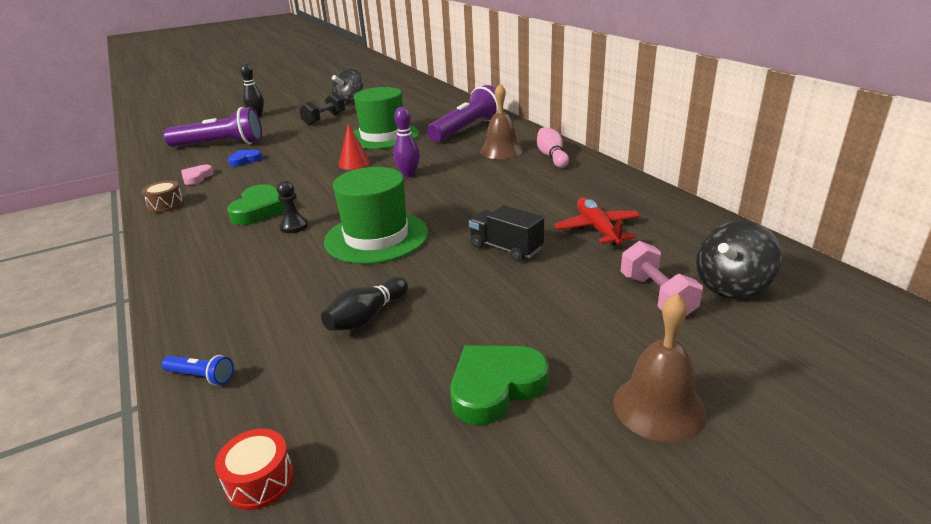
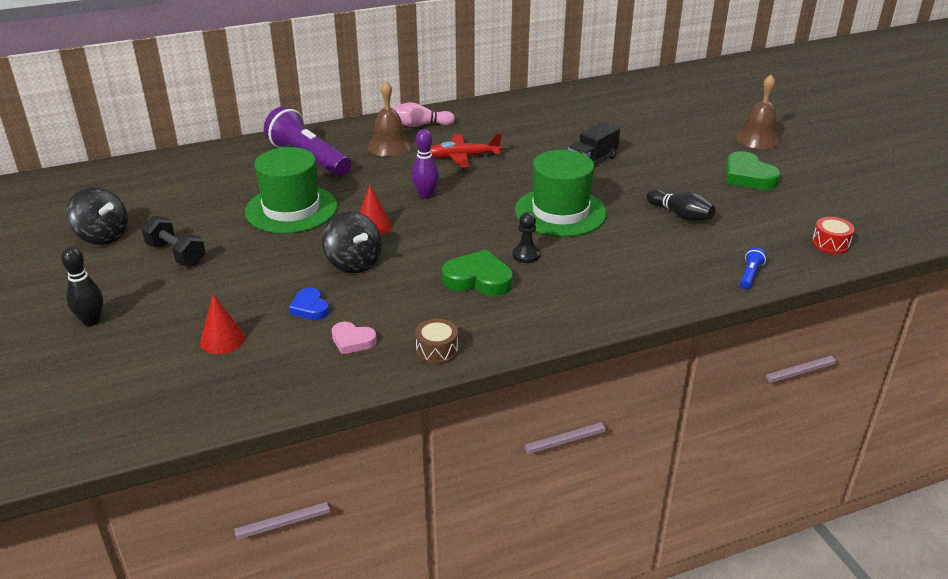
camera: 85 degrees left, 5 degrees up
(220, 145) = (222, 340): purple flashlight -> red cone
(597, 229) = (570, 126): red plane -> red plane (462, 157)
(656, 296) = (660, 122): pink dumbbell -> none
(731, 286) = (651, 102): black spinning top -> black spinning top (353, 263)

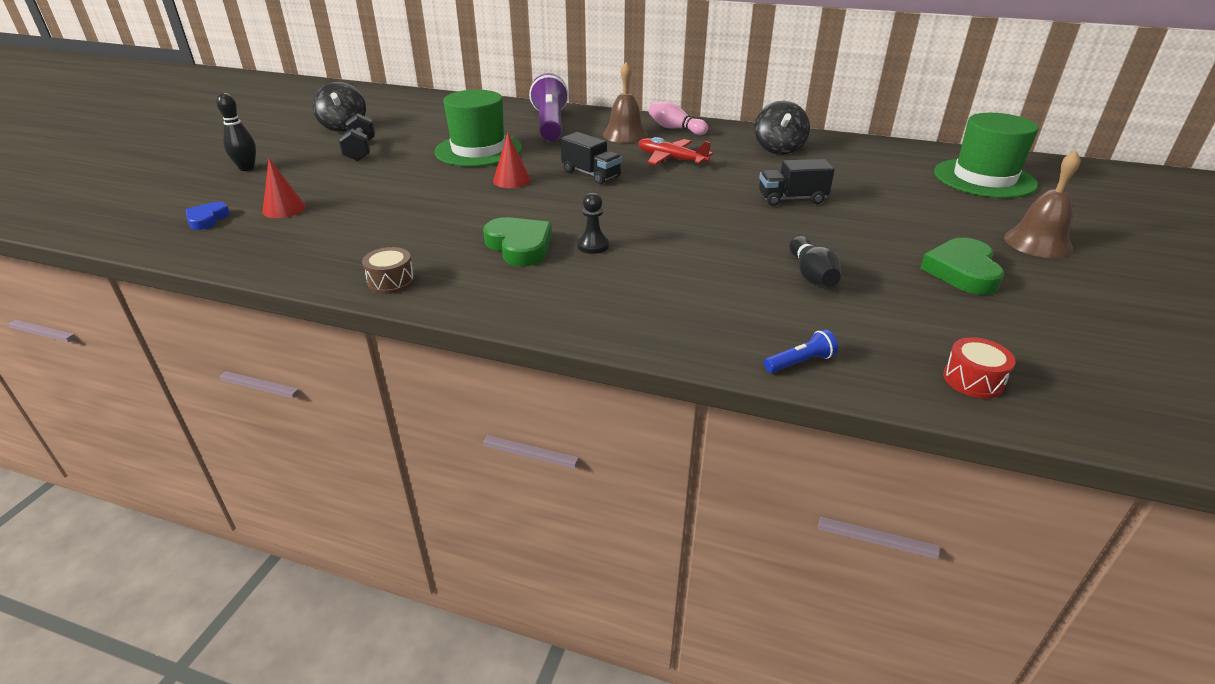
camera: 40 degrees right, 0 degrees up
(310, 308) = (369, 213): blue heart -> blue heart (207, 219)
(352, 341) = (352, 246): pink heart -> none
(353, 263) = (452, 198): black spinning top -> black spinning top (778, 149)
(425, 195) = (591, 174): purple bowling pin -> black truck
(560, 212) = (685, 226): green hat -> green hat (984, 178)

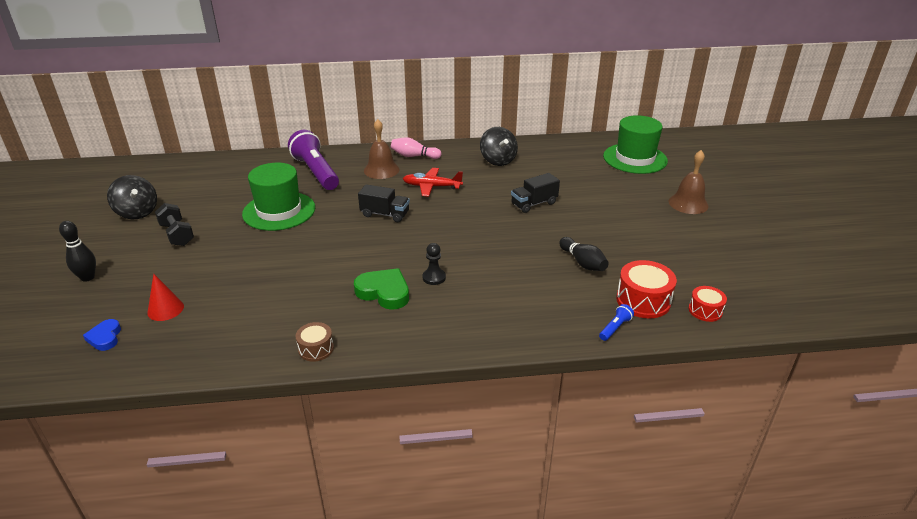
camera: 25 degrees left, 0 degrees up
(511, 180) = (330, 234): red cone -> none
(872, 341) = (643, 300): none -> red drum
(962, 272) = (661, 236): green heart -> none

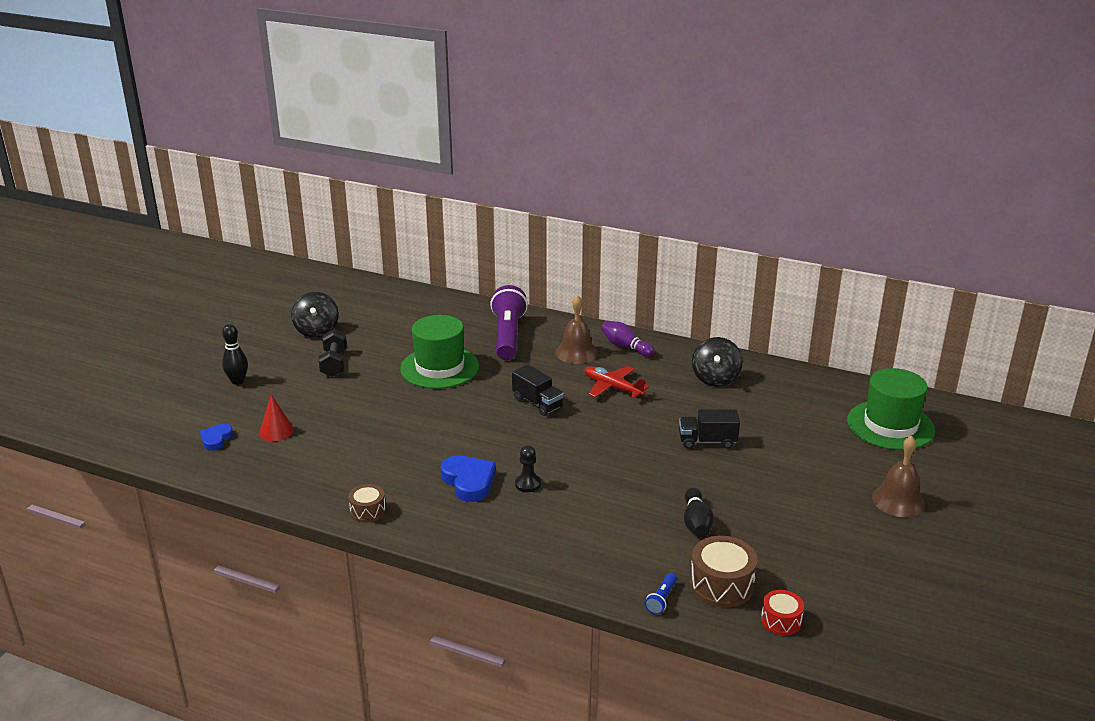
camera: 30 degrees right, 5 degrees down
(384, 292) = (469, 481): green heart -> blue heart
(414, 156) = (625, 347): pink bowling pin -> purple bowling pin
(615, 328) = (661, 599): blue flashlight -> blue flashlight turned 135 degrees clockwise
(643, 300) = (721, 585): red drum -> brown drum

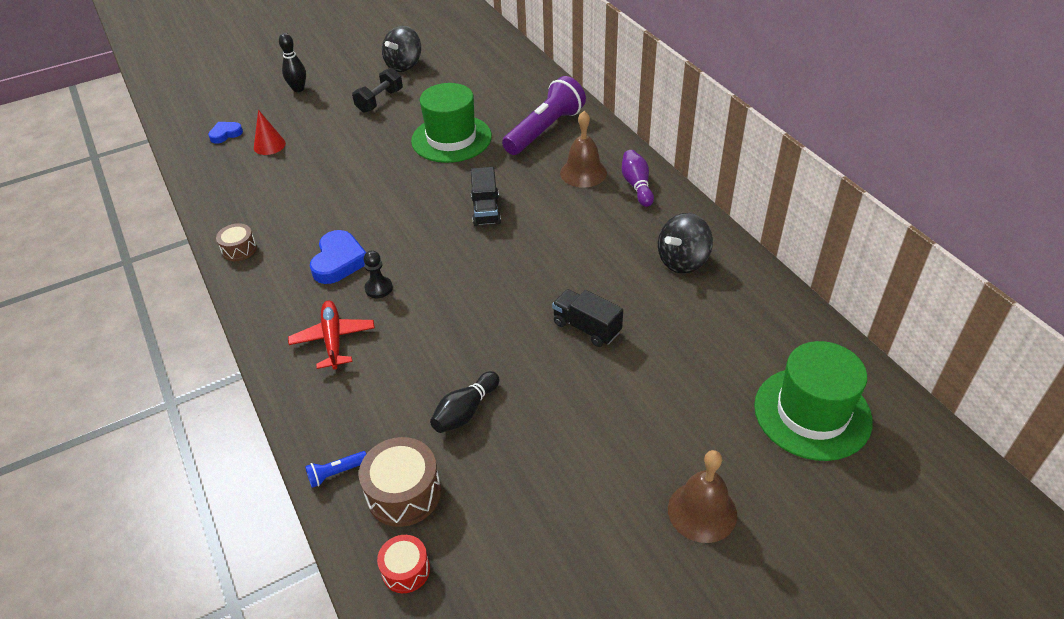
camera: 40 degrees right, 15 degrees up
(612, 387) = (570, 225): red plane -> red plane (333, 339)

